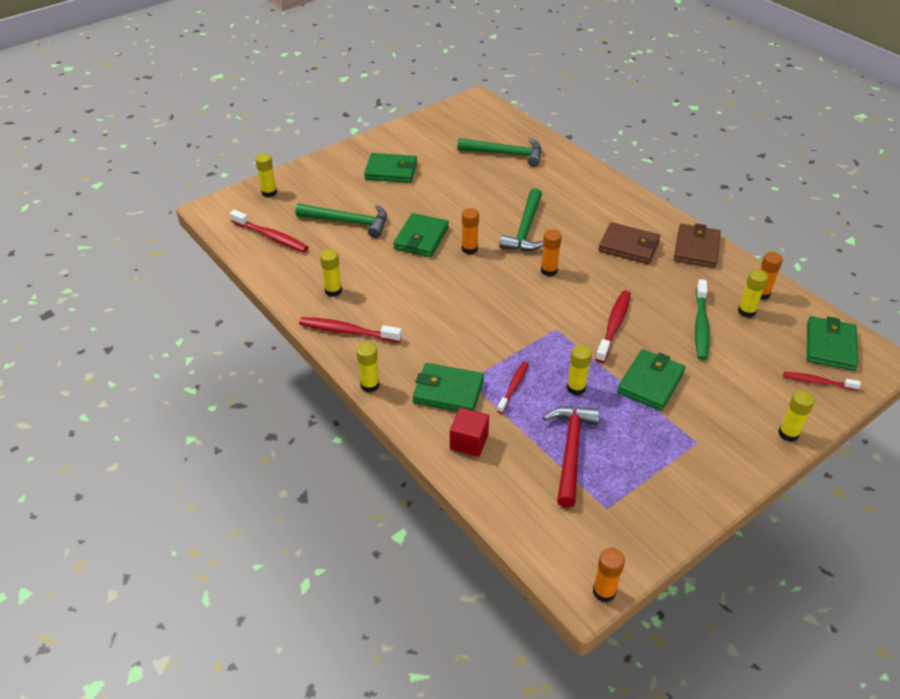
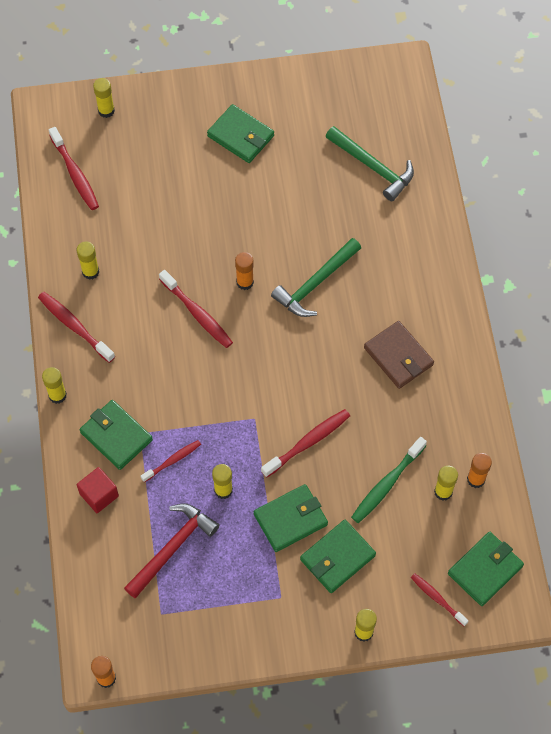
camera: 30 degrees right, 20 degrees up
(348, 222) = (156, 189): green hammer -> none
(421, 238) = (209, 245): green wallet -> green wallet (337, 557)
(448, 282) = (197, 313): none -> red toothbrush
(549, 271) = (298, 347): orange glue stick -> none
(696, 249) = (462, 393): brown wallet -> none

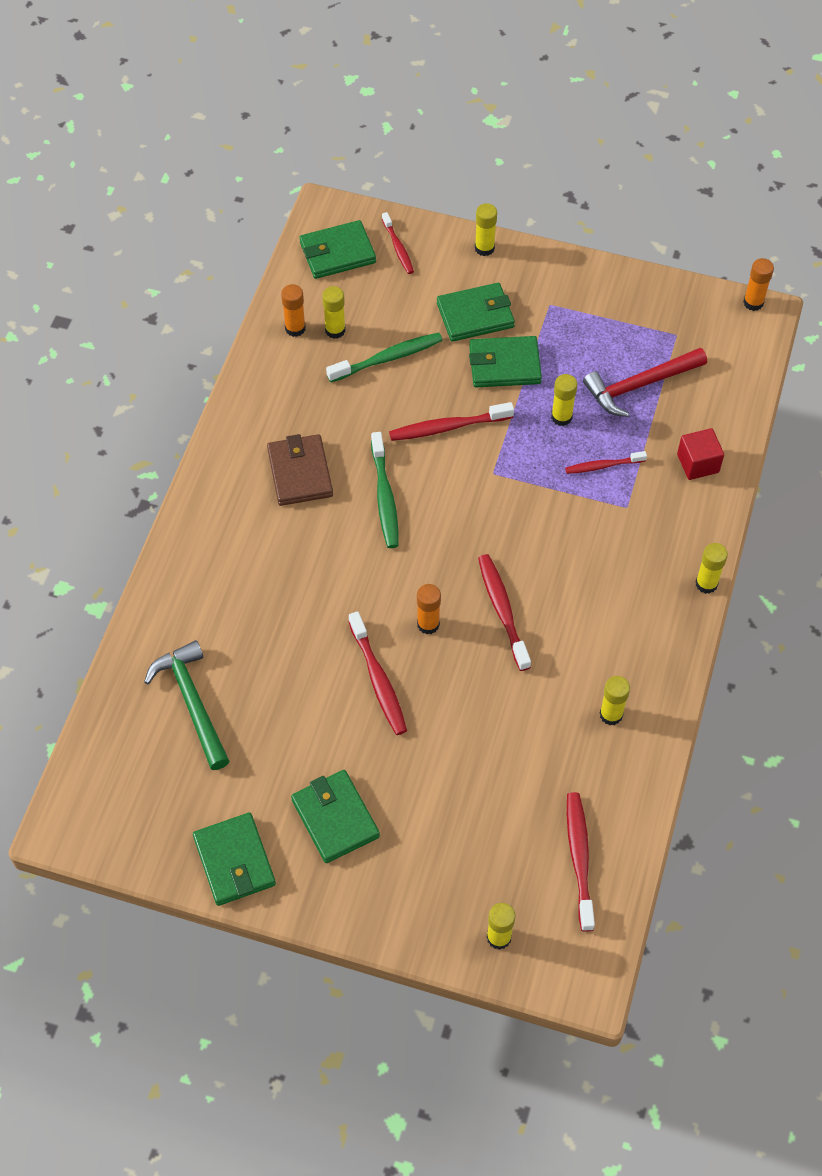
camera: 155 degrees left, 5 degrees down
(75, 326) = (656, 655): red toothbrush -> red toothbrush (378, 679)
(116, 436) = (655, 514): green wallet -> green wallet (234, 861)
(315, 283) = (346, 588): green hammer -> none
(325, 364) = (384, 497): none -> green toothbrush

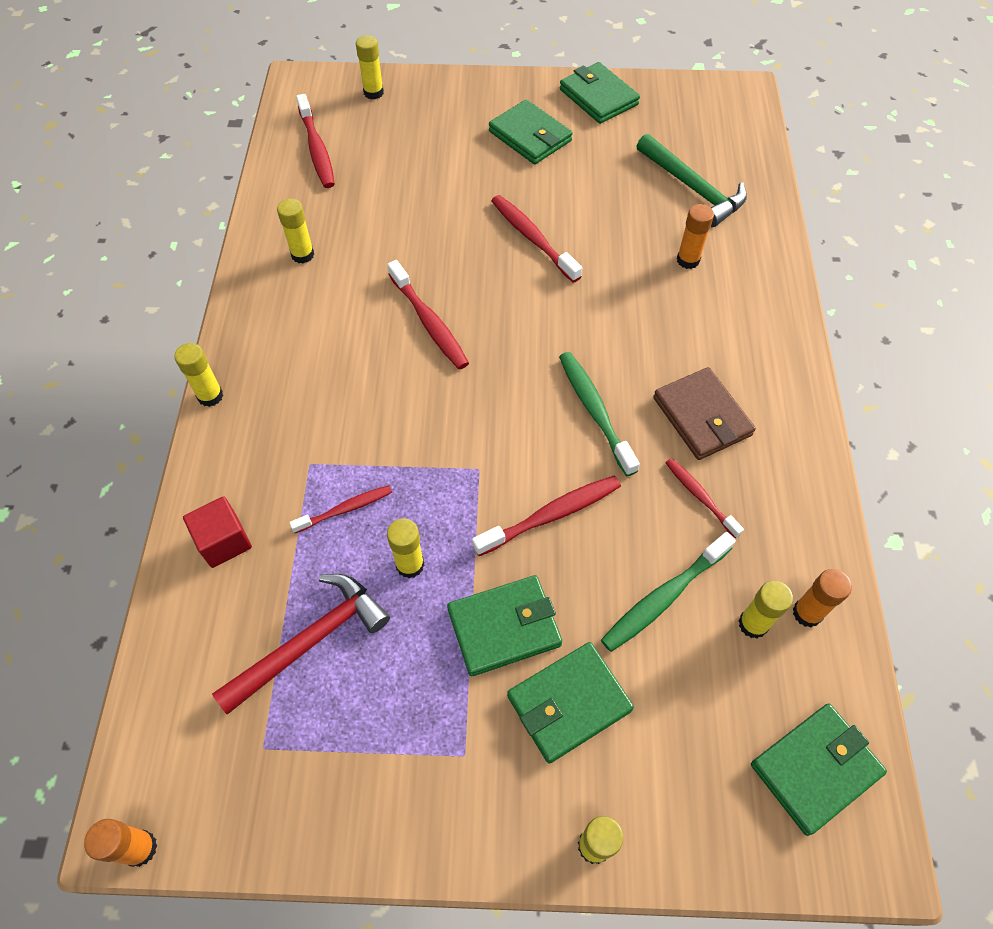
camera: 165 degrees right, 0 degrees up
(398, 248) = (729, 807): red toothbrush -> red toothbrush (700, 496)
(428, 624) = (501, 294): orange glue stick -> orange glue stick (688, 260)

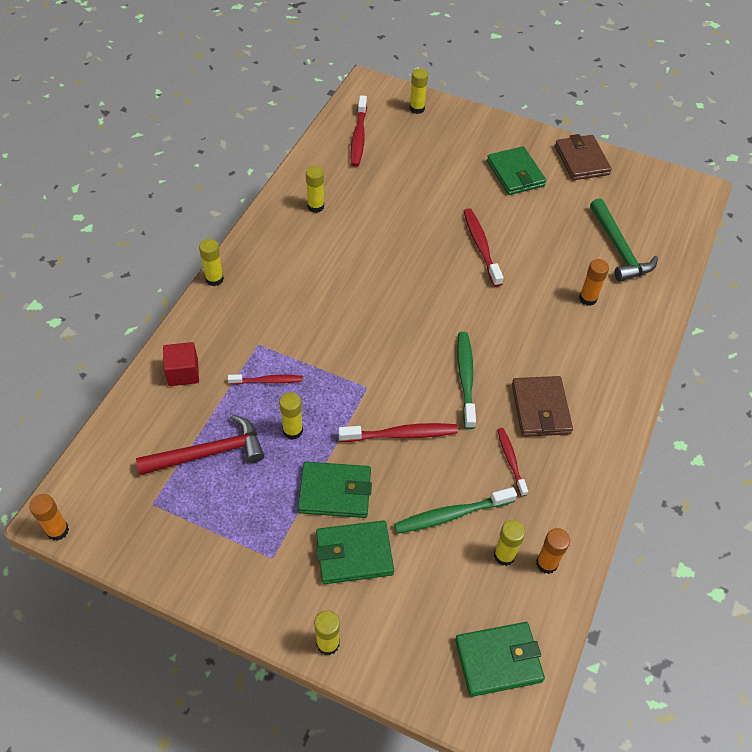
camera: 20 degrees right, 5 degrees down
(429, 322) = (380, 280): red toothbrush -> none
(598, 97) = (581, 160): green wallet -> brown wallet

